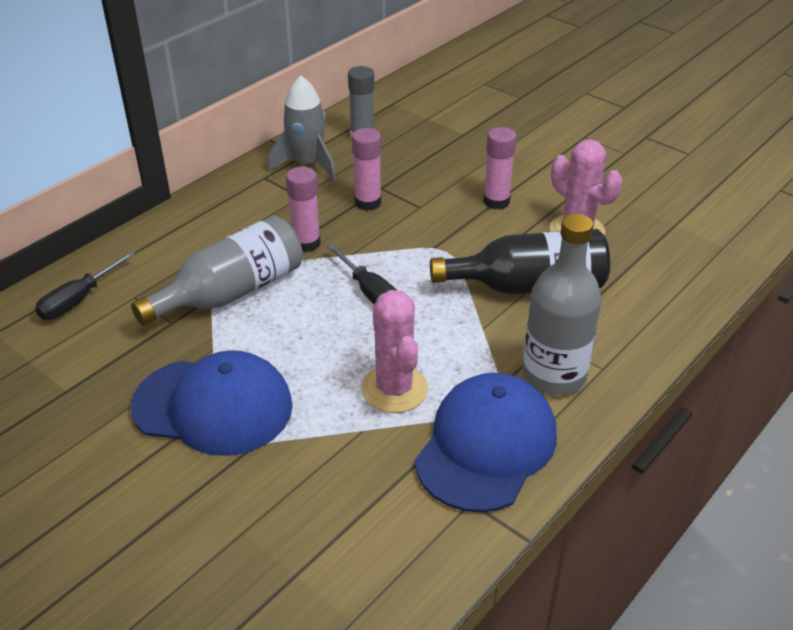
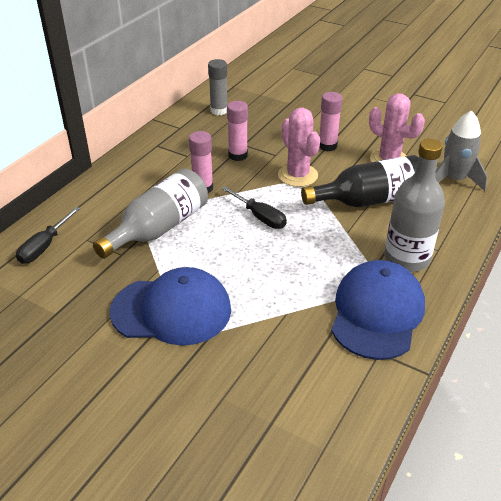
camera: 10 degrees left, 0 degrees up
(307, 164) = (185, 133): grey rocket -> grey rocket (453, 180)
(394, 389) = (299, 282): pink cactus -> pink cactus (297, 175)

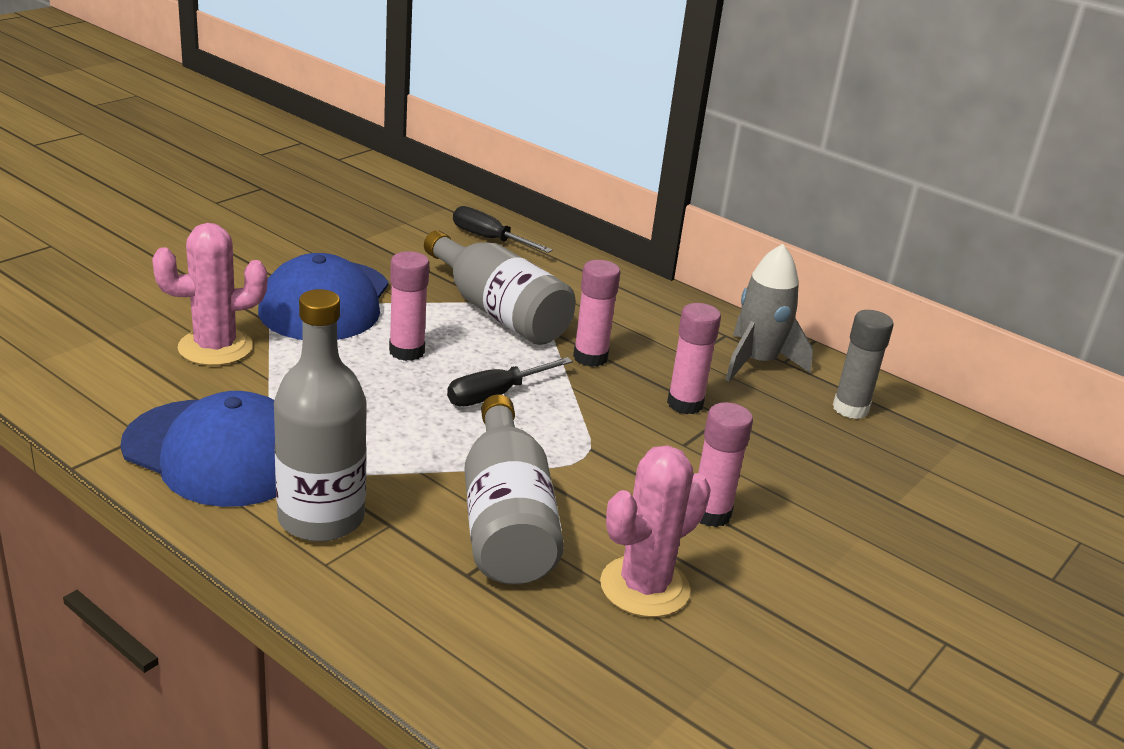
camera: 95 degrees right, 10 degrees down
(226, 258) = (407, 351): none -> pink glue stick
(297, 175) = (608, 455): pink cactus -> pink cactus (215, 347)
(369, 200) = (506, 520): black bottle -> grey bottle
(453, 180) = (546, 667): grey rocket -> grey rocket (757, 362)

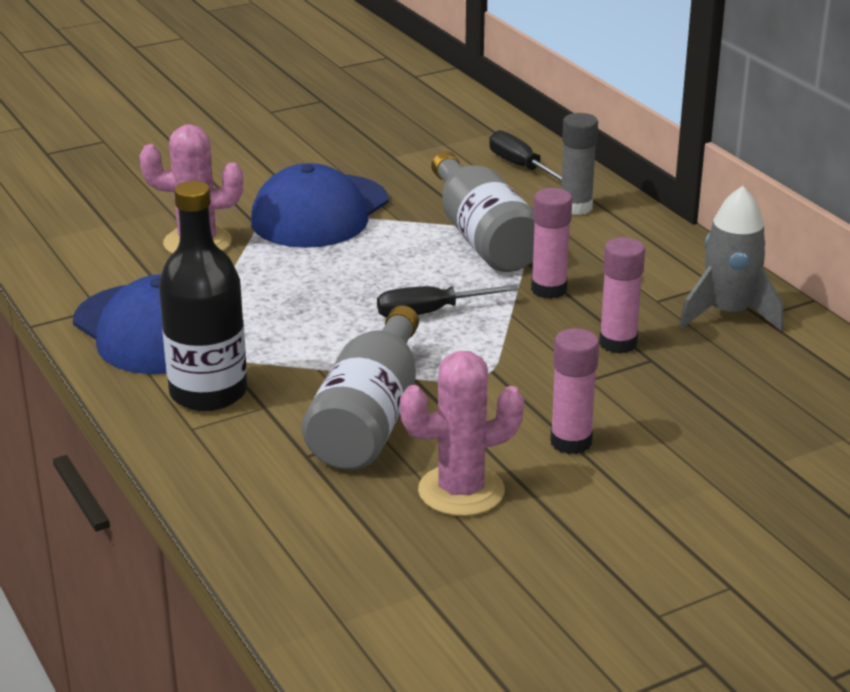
camera: 25 degrees right, 0 degrees up
(321, 518) = (208, 393): grey bottle -> black bottle
(407, 351) = (369, 264): pink glue stick -> none
(850, 409) = (800, 370): grey glue stick -> grey glue stick (576, 207)

